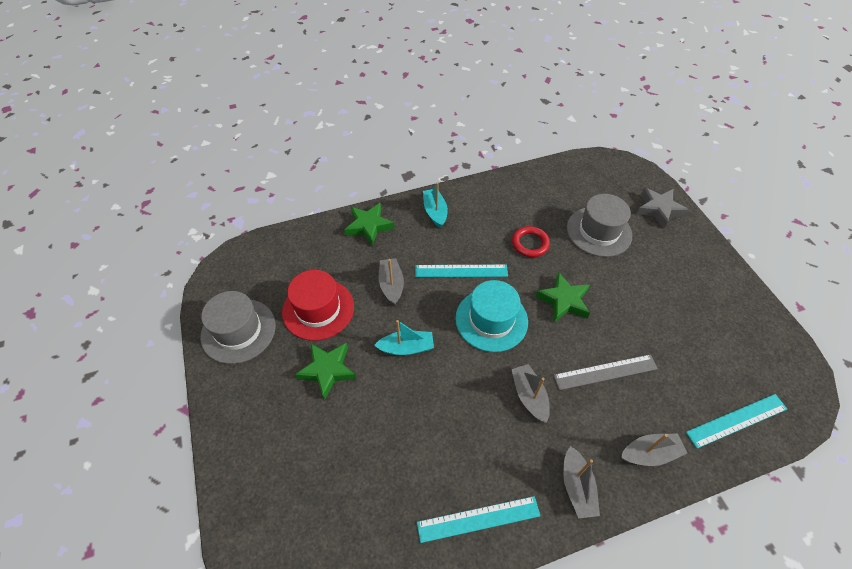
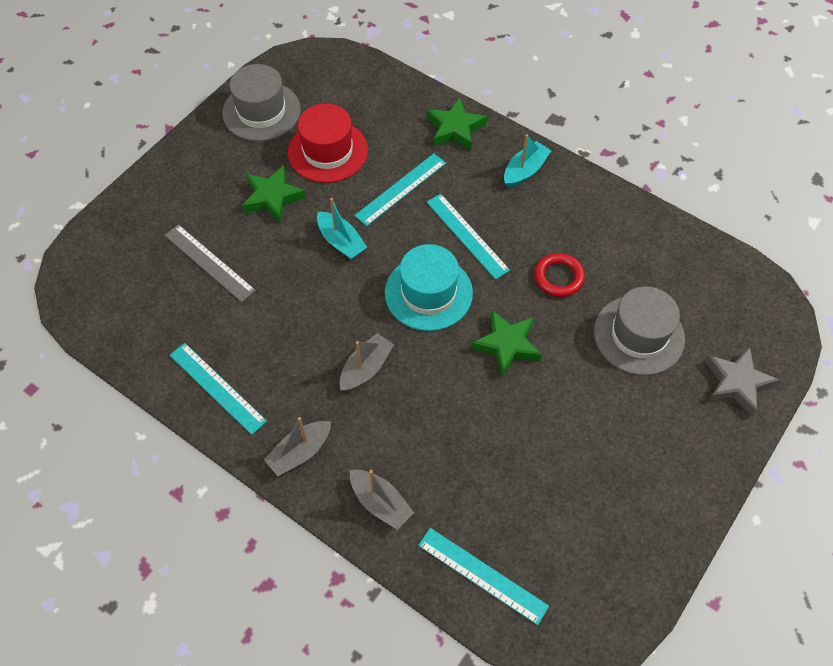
camera: 55 degrees right, 5 degrees up
(391, 285) = (401, 189): grey boat -> turquoise ruler
(605, 372) = (446, 424): grey ruler -> grey ruler (209, 262)

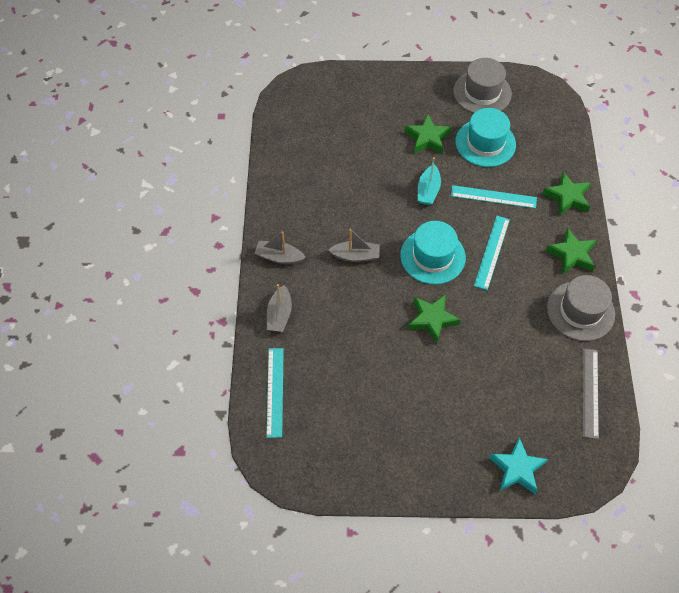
camera: 55 degrees right, 0 degrees up
(209, 262) = (358, 138): grey ruler -> grey ruler (590, 392)
(217, 387) = (286, 194): turquoise ruler -> none
(328, 151) = (485, 143): red hat -> turquoise hat
(525, 171) = (571, 254): turquoise boat -> green star
(558, 277) = (506, 320): red ring -> none
(639, 335) = (503, 390): grey hat -> grey hat (580, 311)
(736, 383) = (517, 469): grey star -> turquoise star

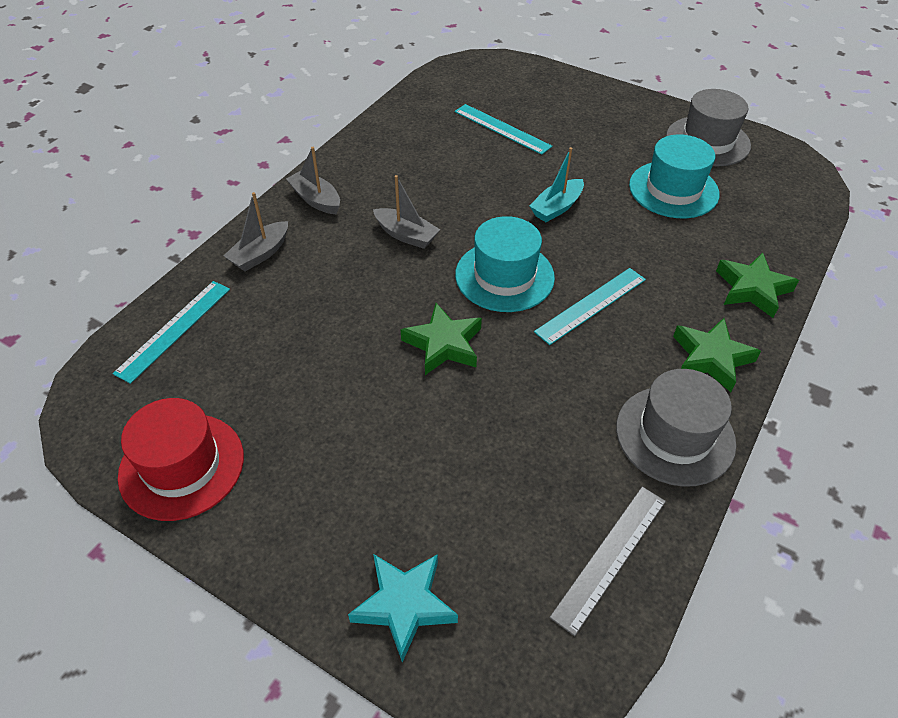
camera: 30 degrees right, 10 degrees down
(354, 465) = (182, 466): none -> red hat
(427, 138) = (599, 158): green star -> none
(493, 197) = (641, 247): turquoise ruler -> turquoise ruler (502, 129)

